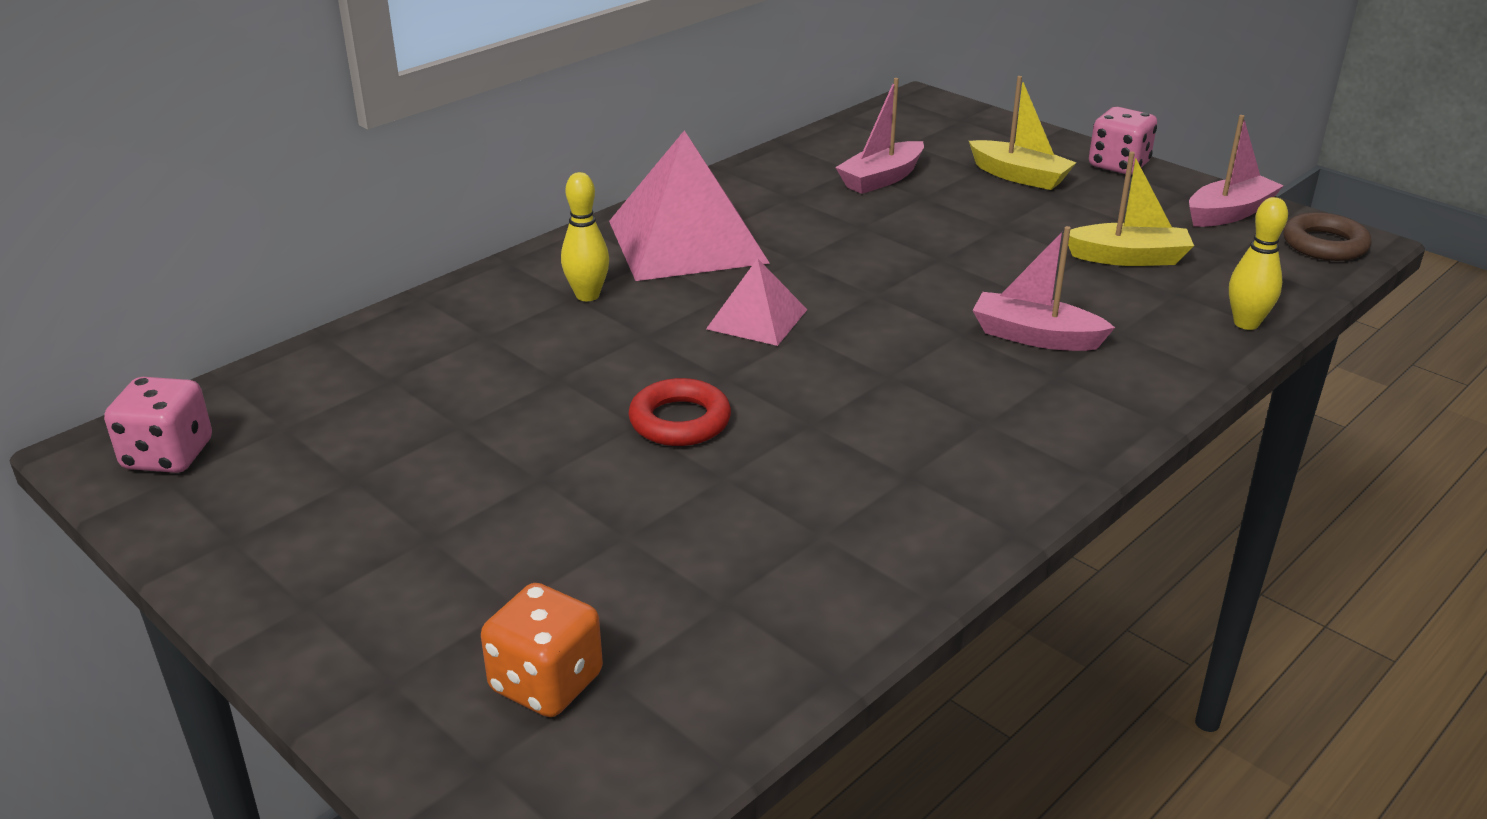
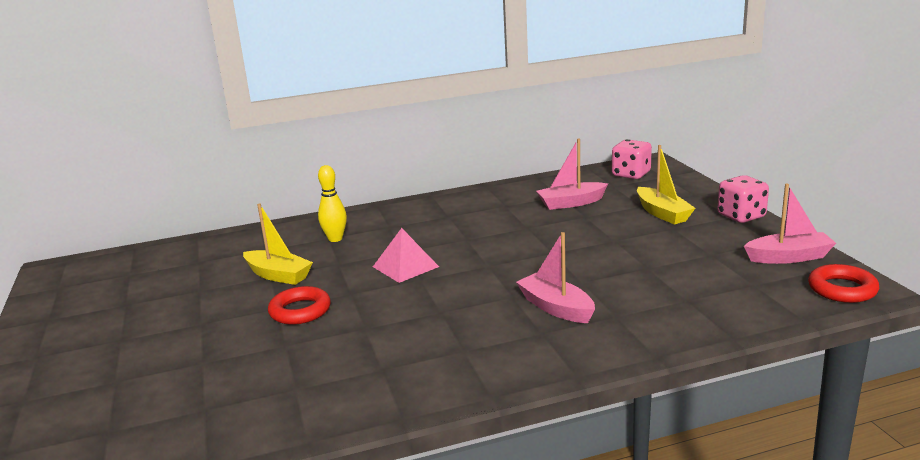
camera: 30 degrees right, 10 degrees down
(168, 455) = (72, 276): pink dice -> pink dice (631, 174)
(546, 683) = (78, 424): orange dice -> none
(687, 241) = (419, 220): pink pyramid -> none
(1128, 258) = (678, 273): yellow boat -> yellow boat (278, 275)
(1246, 323) = (715, 329): yellow bowling pin -> none
(1324, 244) = (842, 289): brown ring -> red ring

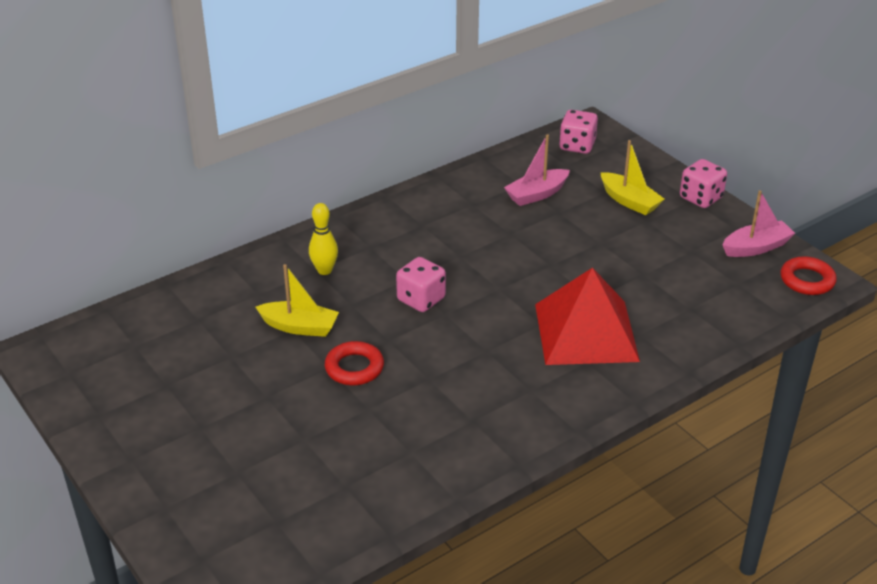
camera: 20 degrees left, 15 degrees up
(405, 266) = (421, 299): pink pyramid -> pink dice
(556, 308) = (586, 332): pink boat -> red pyramid

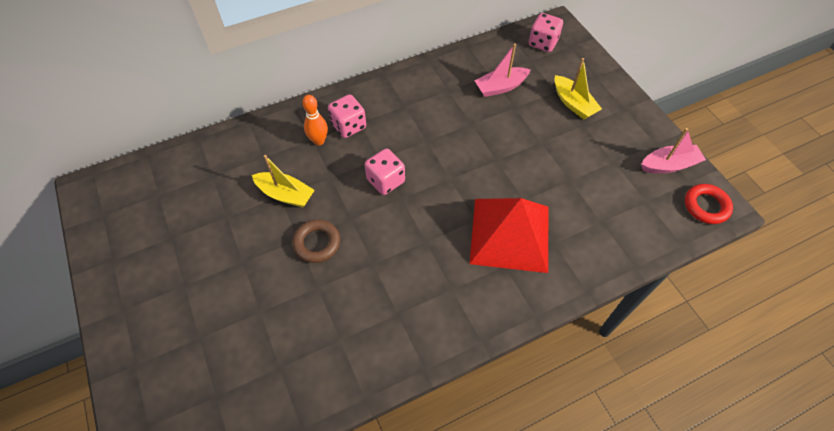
camera: 10 degrees right, 20 degrees up
(324, 270) = (319, 141): yellow bowling pin -> orange bowling pin
(354, 368) = (317, 243): red ring -> brown ring
(701, 198) = (632, 108): pink dice -> pink dice (348, 126)

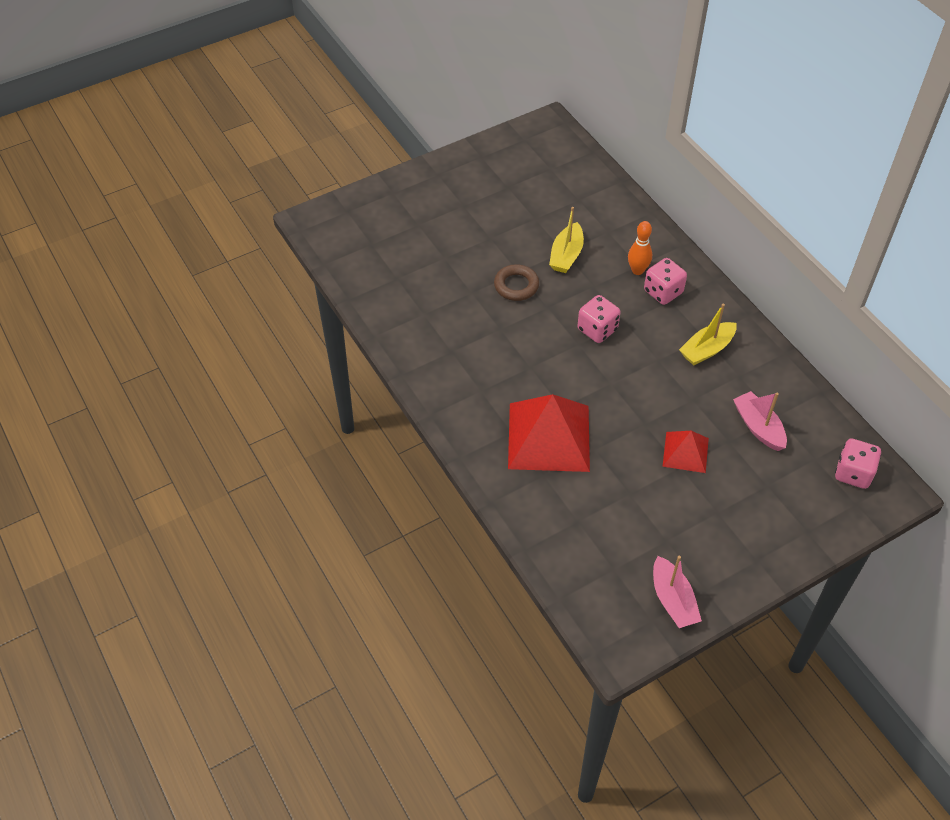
camera: 85 degrees right, 5 degrees down
(525, 136) = (685, 452): none -> red pyramid
(573, 103) = (750, 503): yellow boat -> yellow boat (706, 349)
(706, 206) = (617, 632): red ring -> none

